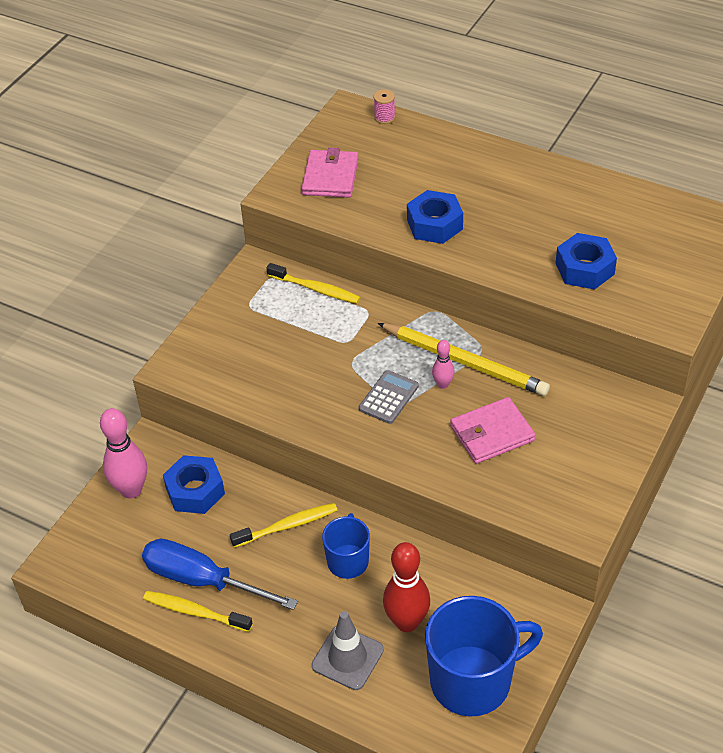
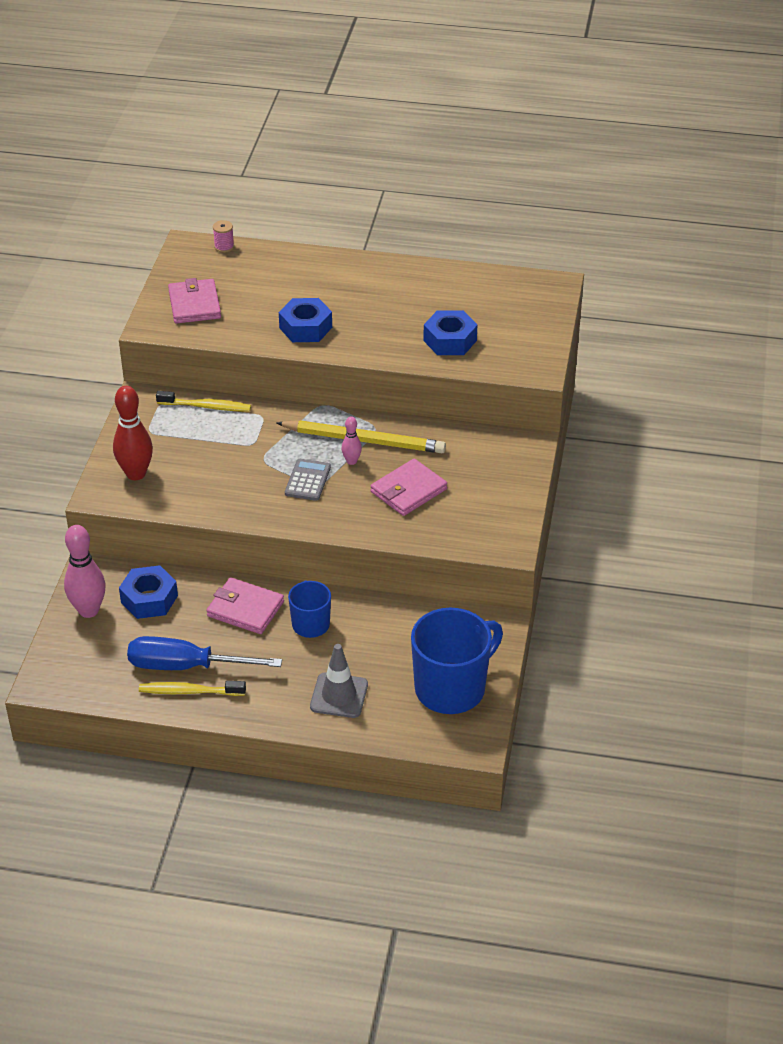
camera: 20 degrees left, 5 degrees down
(287, 526) = (245, 609): yellow toothbrush -> pink wallet
(407, 622) = (379, 658): red bowling pin -> red bowling pin (136, 474)

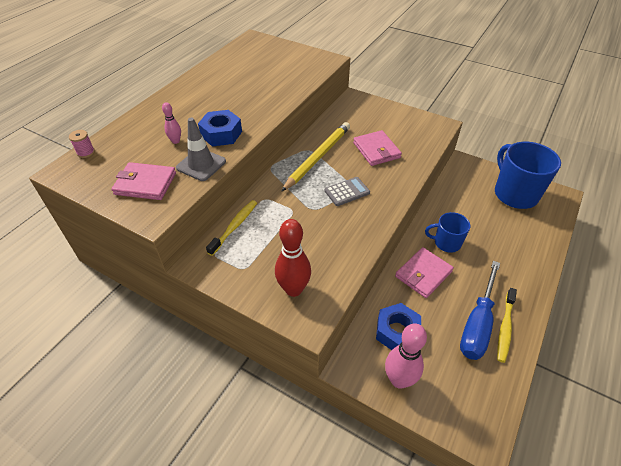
camera: 70 degrees left, 5 degrees up
(307, 480) = (347, 192): grey calculator -> grey calculator turned 120 degrees clockwise
(339, 695) = (516, 245): grey traffic cone -> grey traffic cone (201, 165)
(351, 461) = (336, 167): pink bowling pin -> pink bowling pin (176, 141)
(450, 340) = (279, 81): blue nut -> none

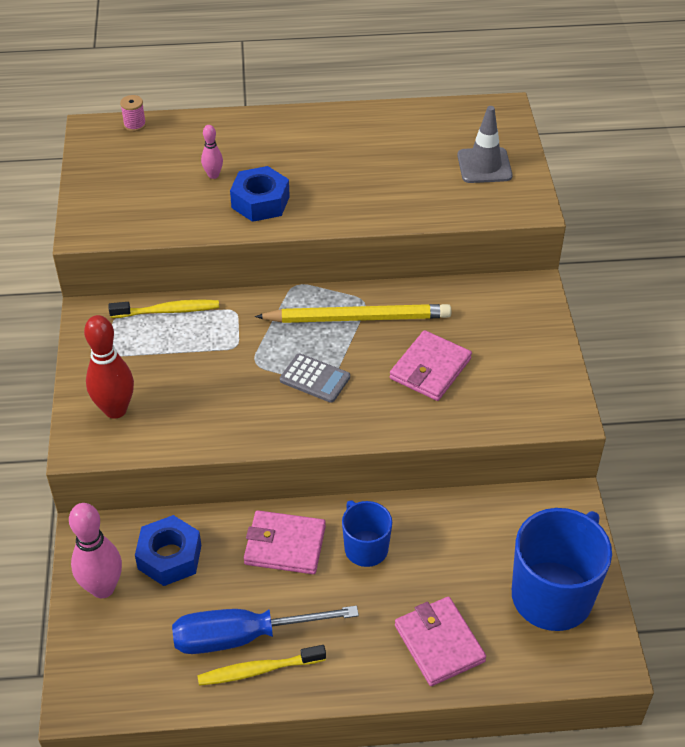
camera: 55 degrees right, 0 degrees up
(145, 184) = (126, 196): pink wallet -> pink wallet (439, 643)
(201, 165) = (192, 218): grey traffic cone -> grey traffic cone (484, 166)

